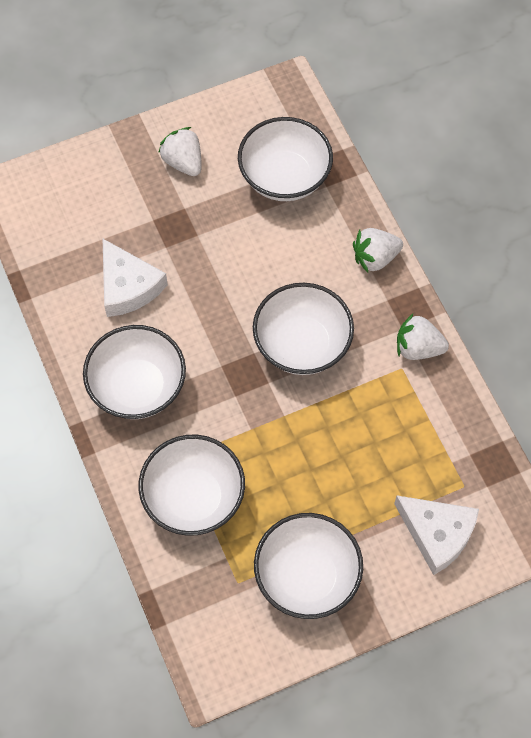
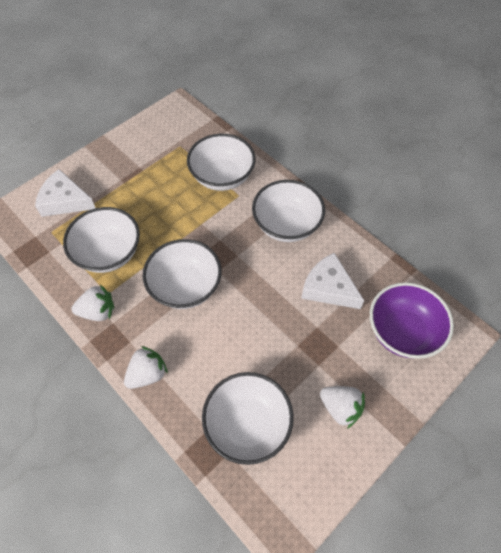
camera: 160 degrees right, 5 degrees down
(73, 211) = (402, 332): none -> purple bowl
(307, 577) = (140, 159): white bowl -> white bowl (108, 253)

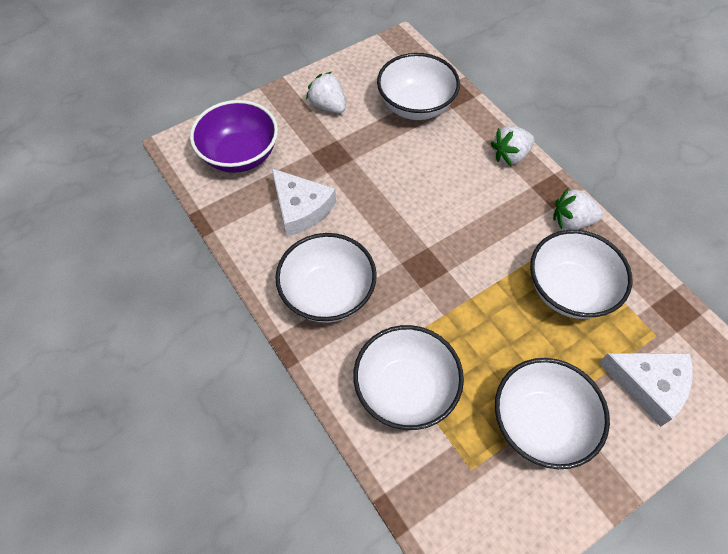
camera: 170 degrees left, 0 degrees up
(185, 287) = (469, 234): white bowl -> white bowl (540, 423)

